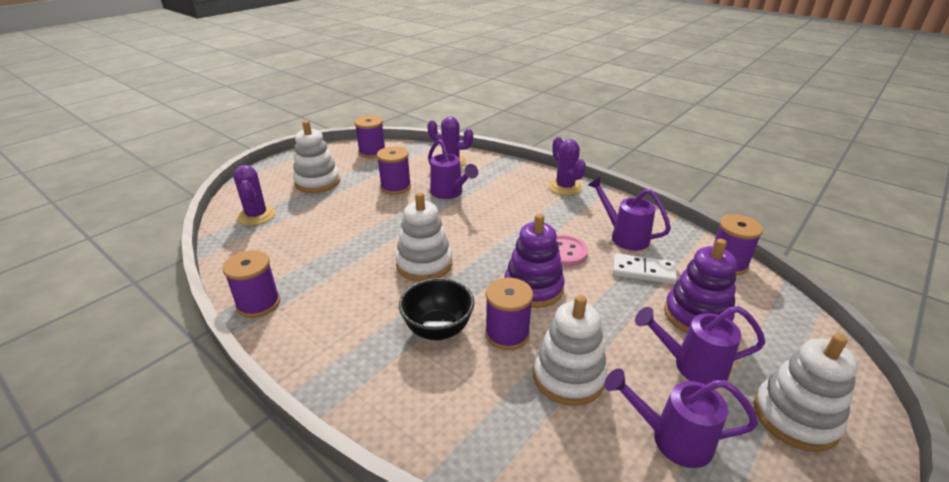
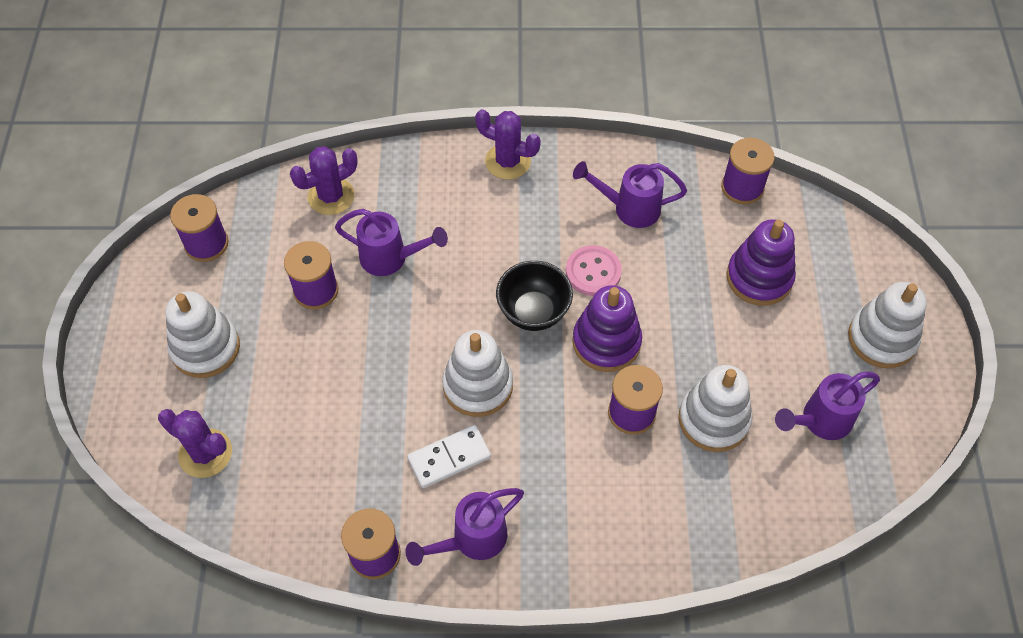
camera: 40 degrees left, 25 degrees up
(438, 329) = (571, 452): black bowl -> black bowl (533, 312)
(643, 271) = (681, 249): white domino -> white domino (449, 458)
(691, 366) = (790, 340): purple watering can -> purple watering can (471, 540)

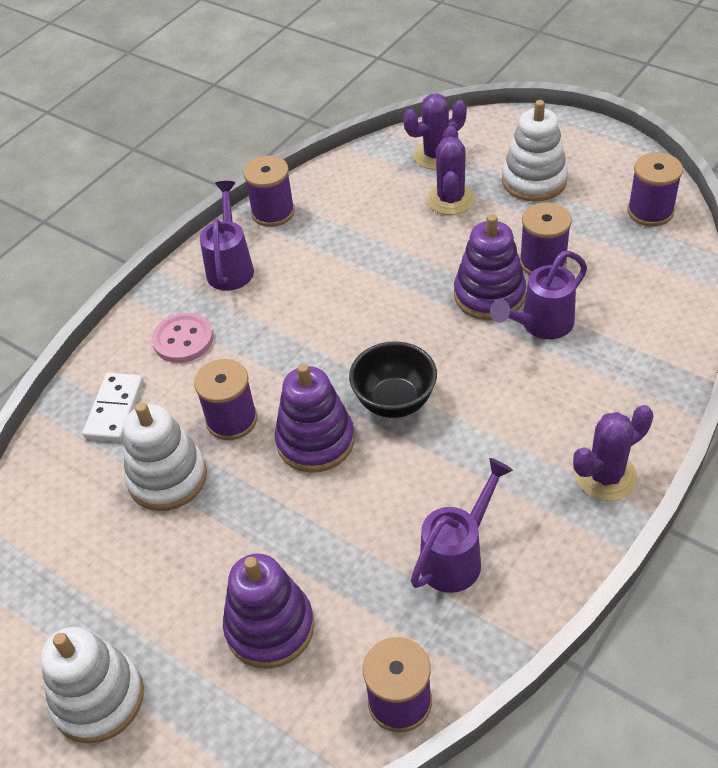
camera: 130 degrees right, 10 degrees down
(331, 196) = (652, 311): purple cactus -> purple cactus (450, 199)
(379, 308) = (489, 295): none -> purple stacking toy
(449, 458) = (307, 281): white domino -> white domino (115, 409)
(478, 385) = (354, 327): white stacking toy -> none
(593, 272) = (401, 475): pink button -> pink button (183, 340)
(819, 421) = (83, 565): purple watering can -> none

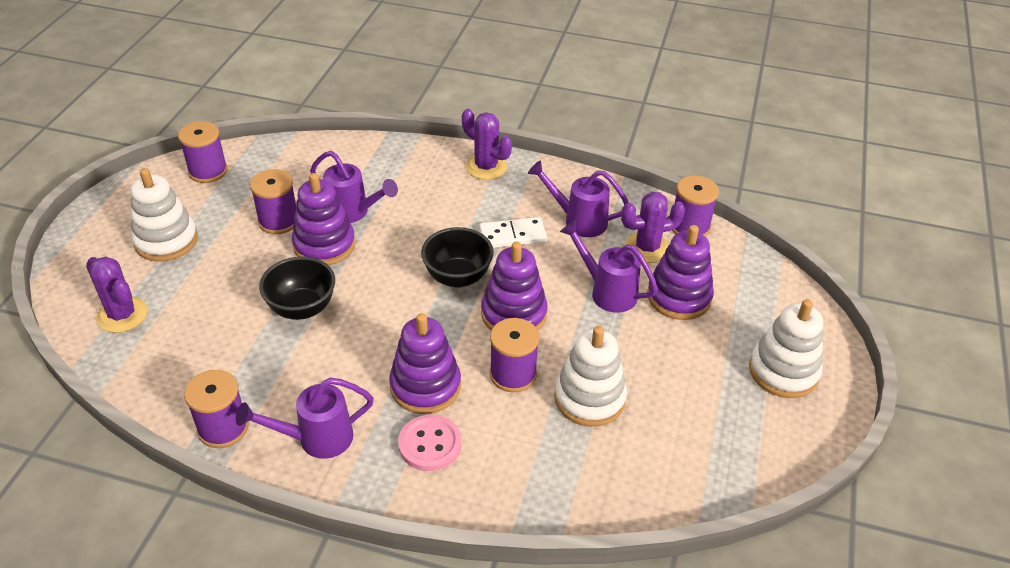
camera: 115 degrees left, 5 degrees down
(115, 409) = (533, 468): white domino -> white domino (512, 235)
(251, 347) = (425, 386): none -> purple stacking toy
(313, 546) = (607, 291): none -> purple watering can
(396, 270) = (302, 308): none -> black bowl
(450, 199) = (195, 291): purple cactus -> purple cactus (647, 248)

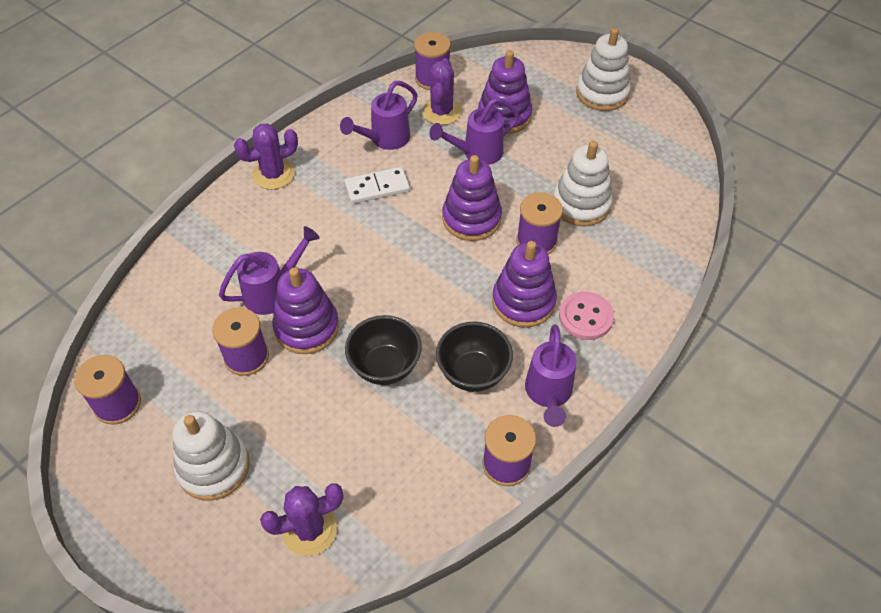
camera: 65 degrees left, 10 degrees up
(458, 277) = (408, 241): black bowl -> black bowl (473, 373)
(512, 235) = (377, 187): white domino -> white domino turned 60 degrees clockwise

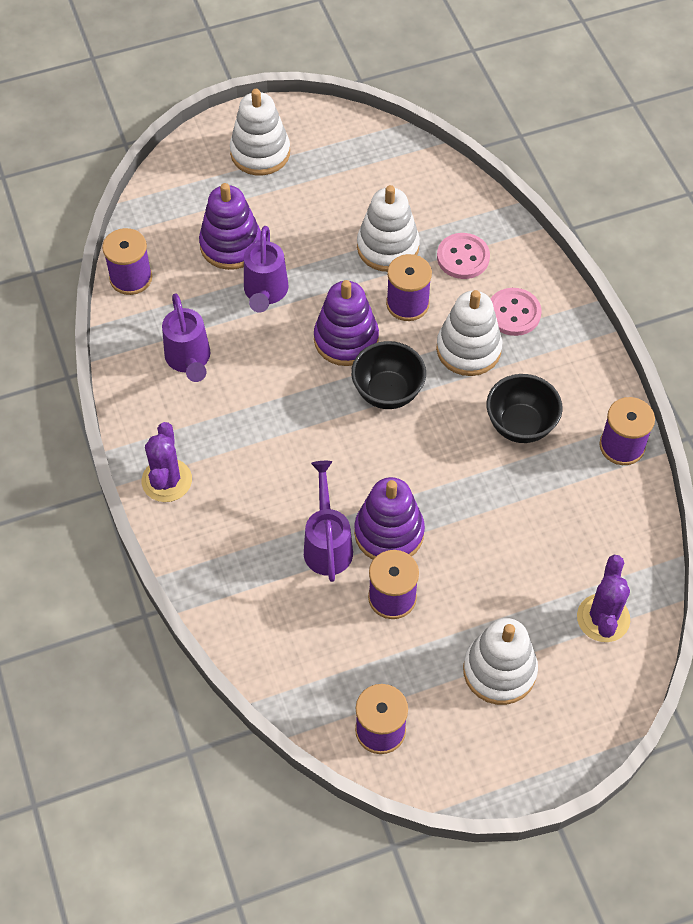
camera: 60 degrees left, 5 degrees up
(377, 187) = (251, 397): white domino -> none
(385, 367) = (473, 489): black bowl -> black bowl (387, 392)
(441, 112) = (186, 294): purple cactus -> none
(523, 301) = (468, 349): purple stacking toy -> white stacking toy
(548, 395) = (574, 382): purple watering can -> none
(613, 257) = (463, 257): none -> pink button

